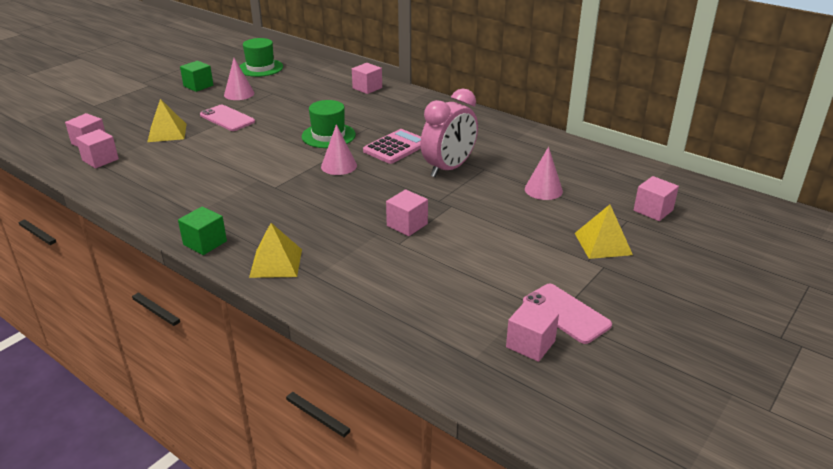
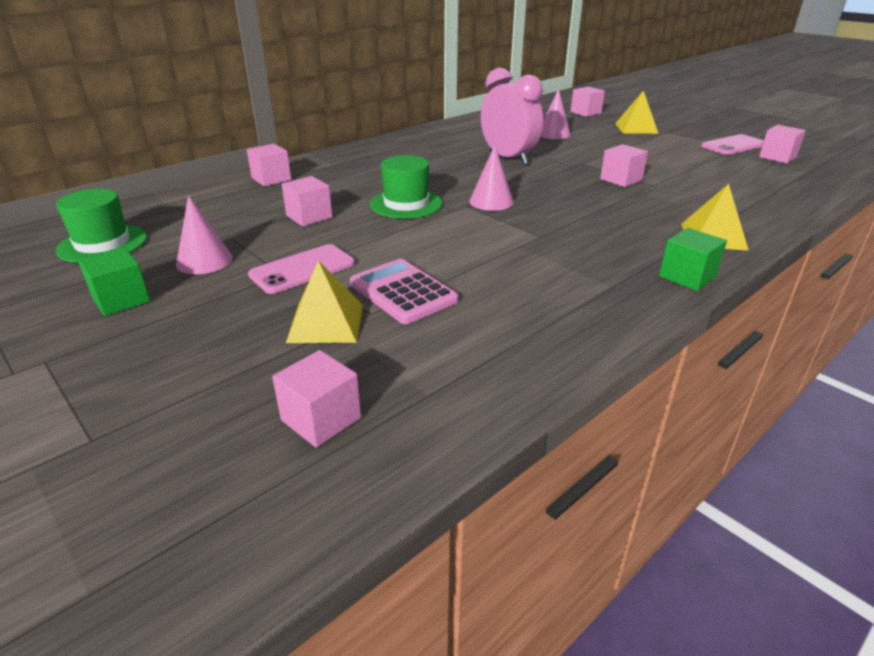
camera: 80 degrees left, 0 degrees up
(100, 160) = (414, 393): pink cube -> pink cube (309, 216)
(396, 147) = (453, 175): pink calculator -> pink calculator (403, 292)

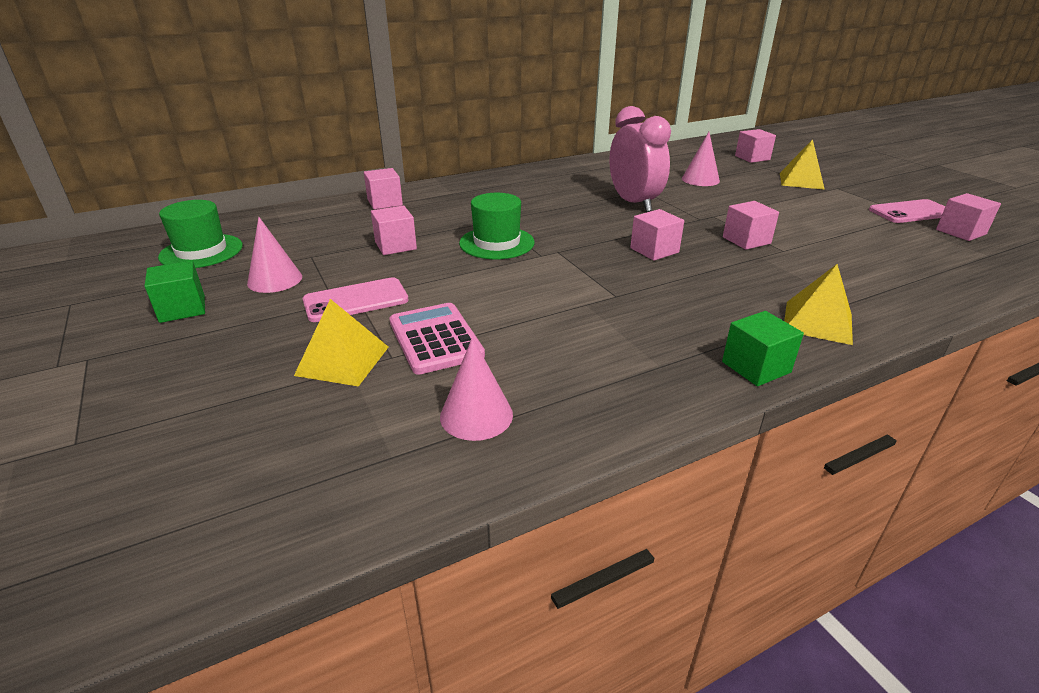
camera: 15 degrees right, 0 degrees up
(321, 419) = (276, 462): pink cube -> pink cube (654, 250)
(491, 201) = (586, 250): pink cone -> pink cone (476, 415)

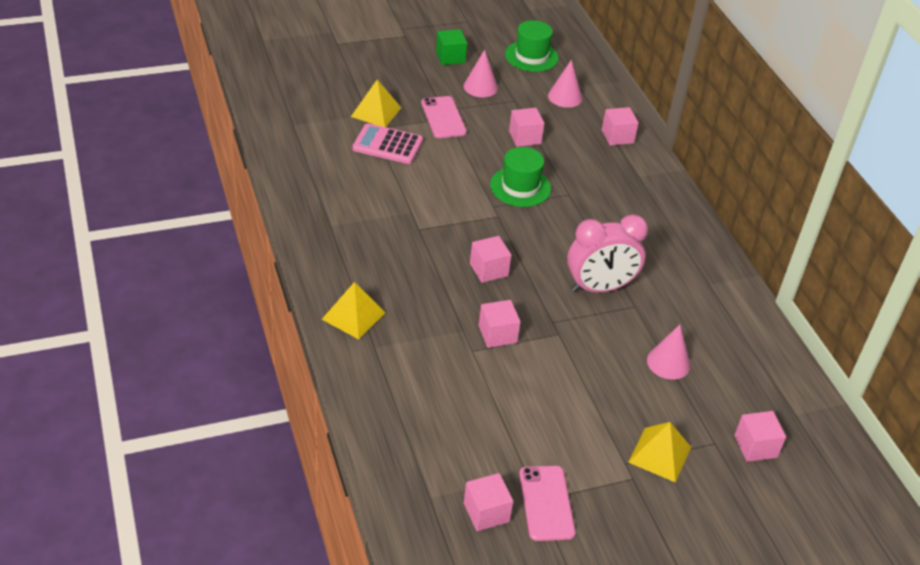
camera: 95 degrees right, 10 degrees up
(435, 339) = (387, 145): pink calculator -> pink calculator turned 150 degrees counterclockwise
(476, 415) = (312, 151): pink cone -> pink cone (565, 97)
(756, 367) = (314, 264): green cube -> none

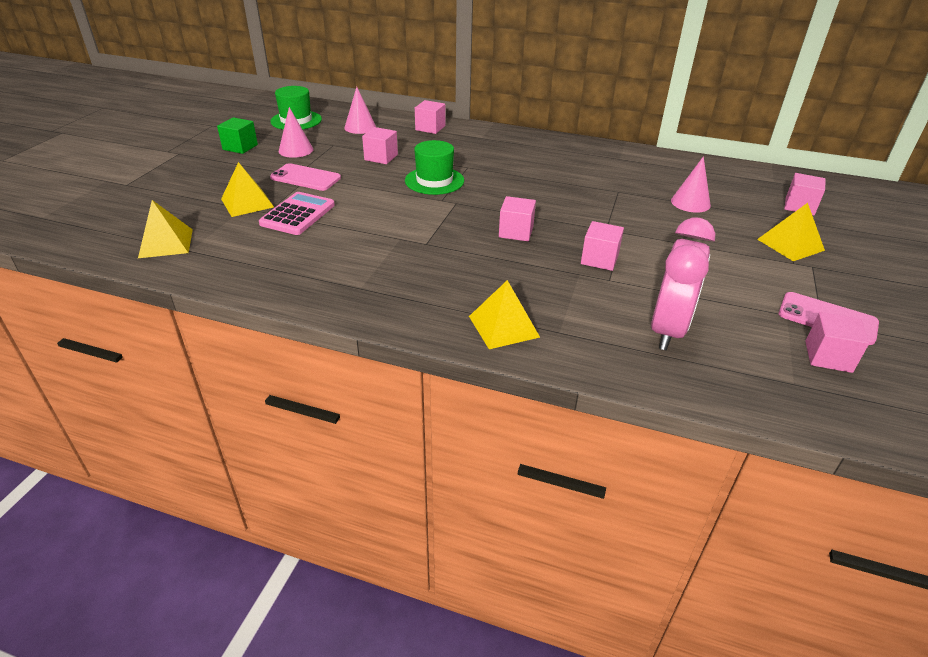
camera: 50 degrees left, 5 degrees down
(290, 109) = (166, 243): none -> yellow pyramid
(387, 145) = (298, 214): pink calculator -> pink calculator turned 150 degrees clockwise
(599, 288) = (585, 196): pink clock -> pink clock (668, 330)

